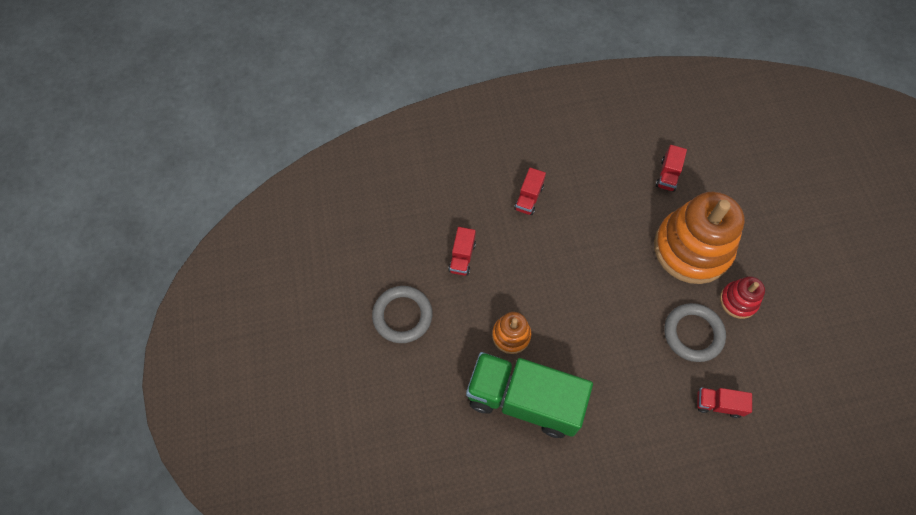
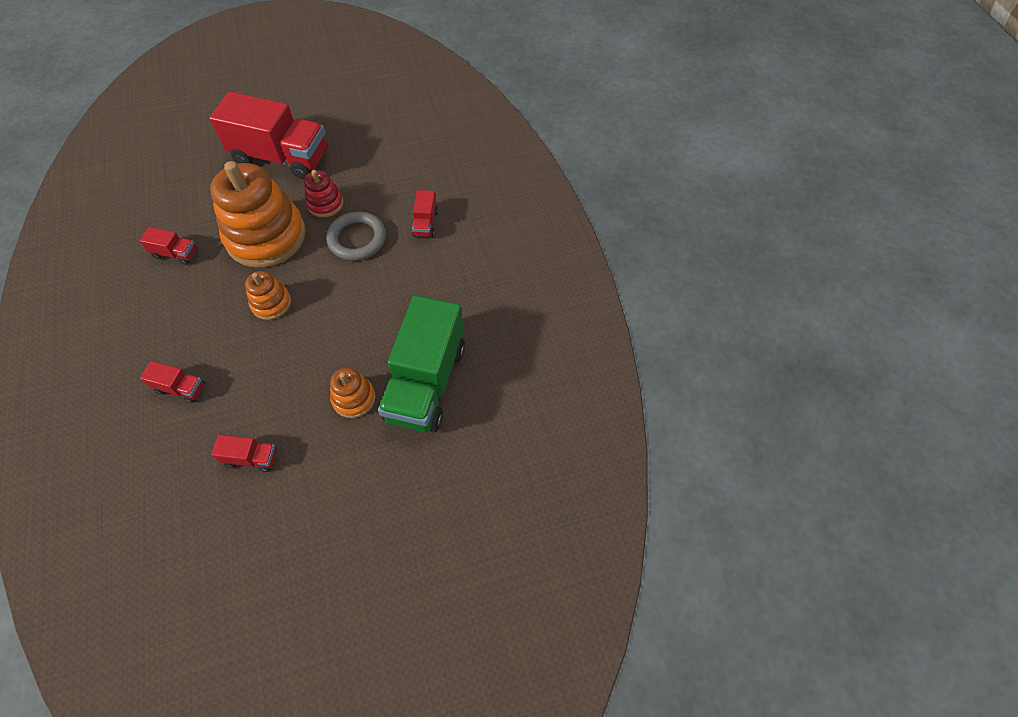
camera: 95 degrees left, 5 degrees down
(402, 316) = (324, 522): grey ring -> none
(613, 259) = (271, 303): none -> orange stacking toy
(800, 254) = (281, 157): none -> red truck

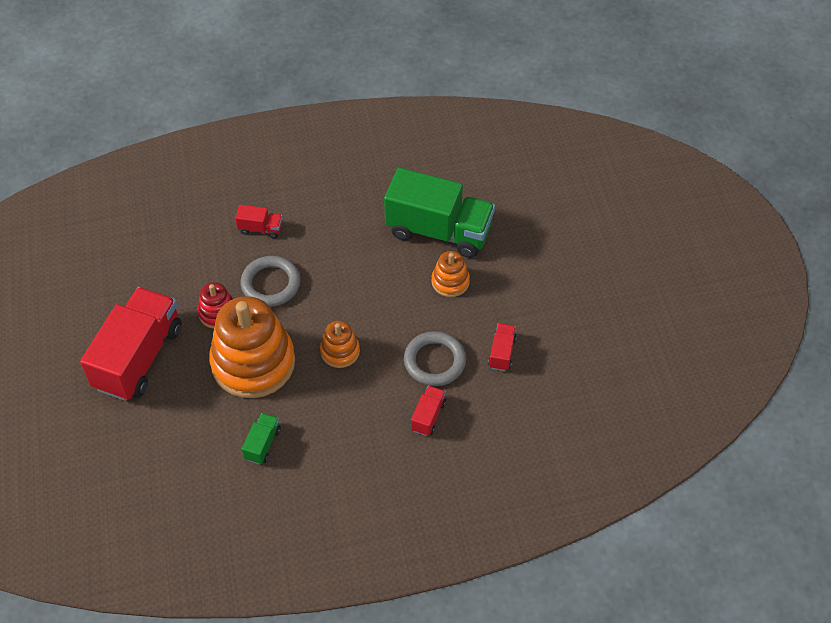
camera: 85 degrees left, 5 degrees down
(175, 254) = (262, 444): red truck -> green truck
(248, 390) = (434, 361): none -> grey ring

